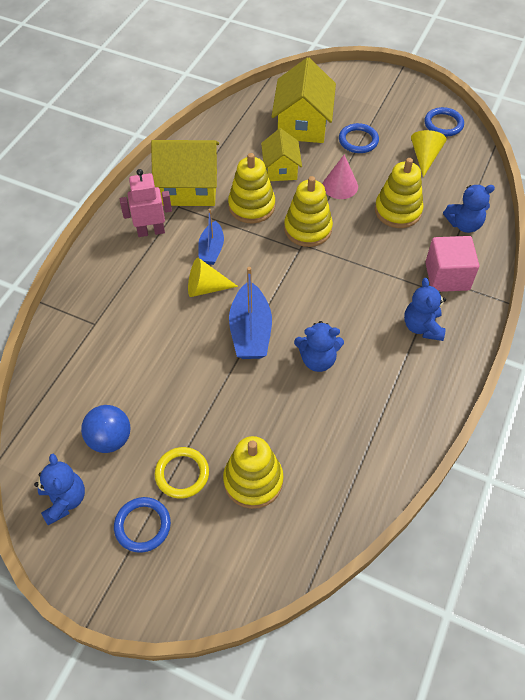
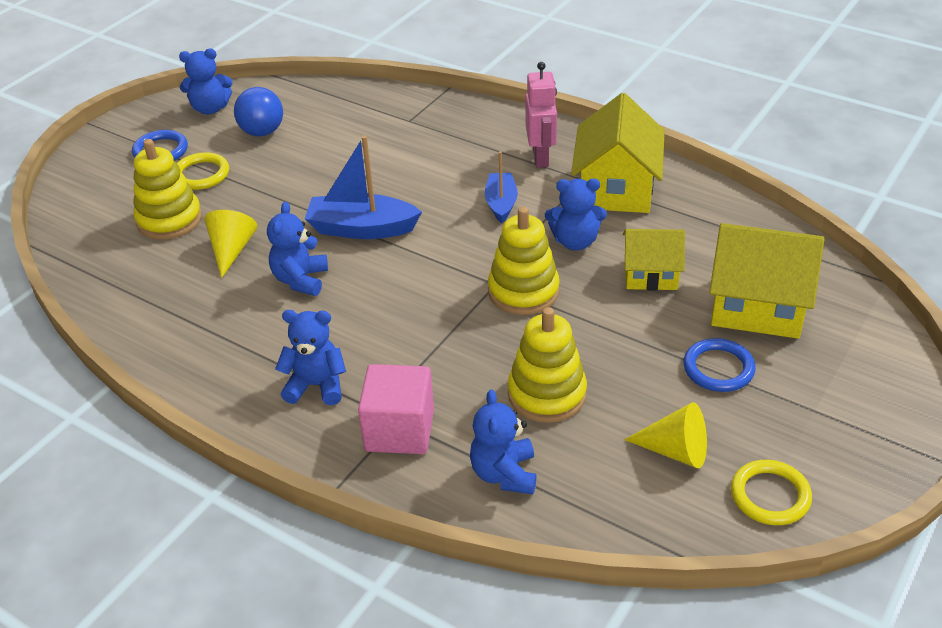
camera: 100 degrees right, 15 degrees down
(206, 288) = (439, 197): yellow cone -> yellow cone (231, 250)
(211, 249) = (501, 203): blue boat -> blue boat turned 75 degrees clockwise
(251, 206) = (575, 241): yellow stacking toy -> blue teddy bear
(340, 186) = (609, 334): pink cone -> none
(443, 124) = (770, 496): blue ring -> yellow ring

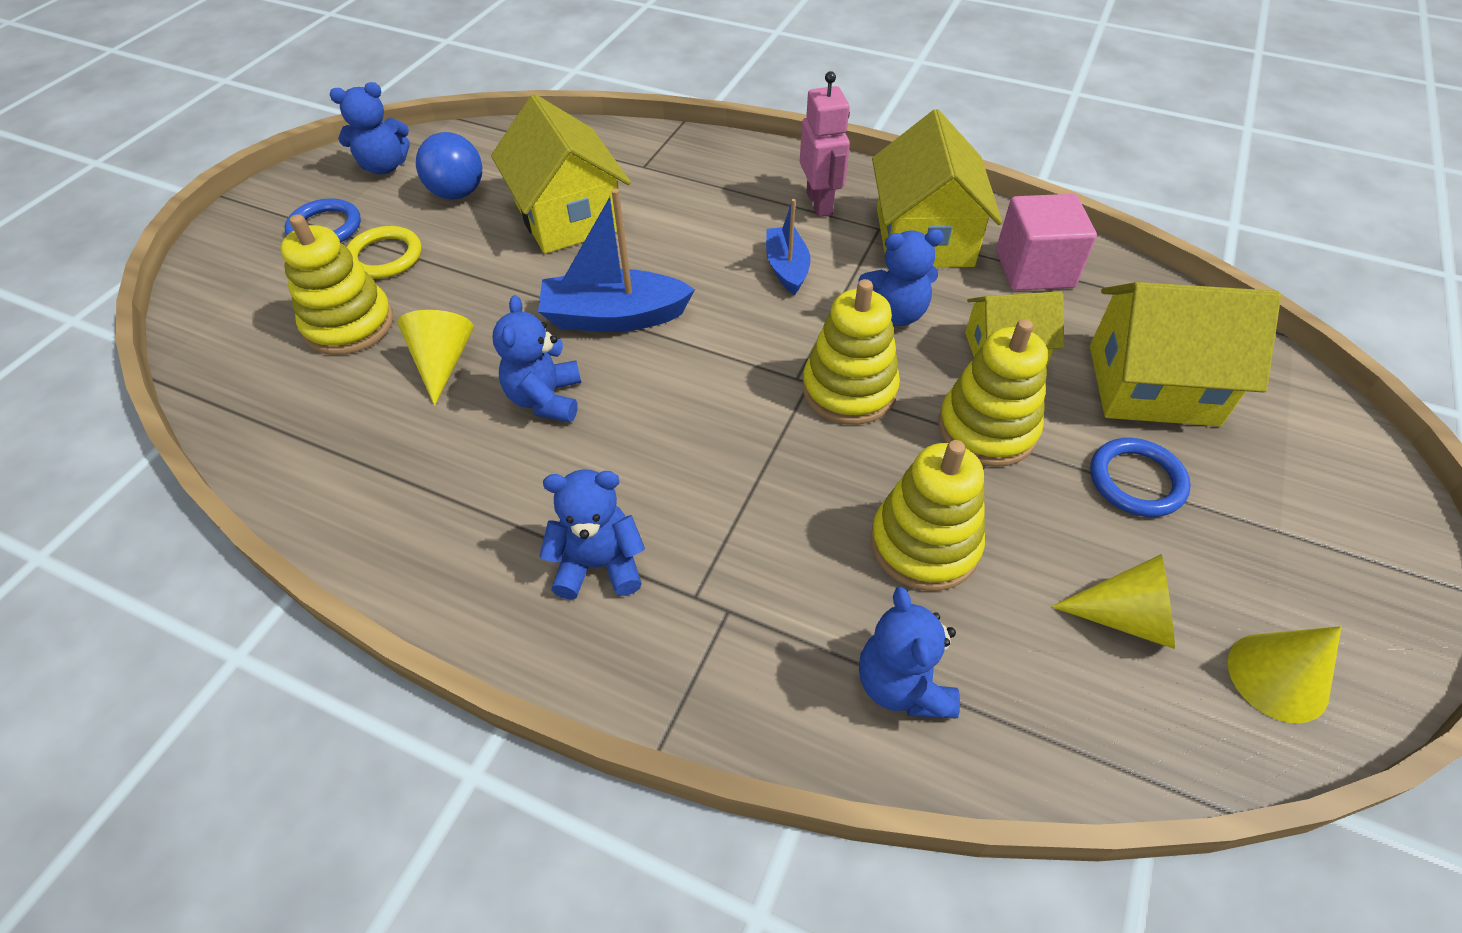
camera: 10 degrees left, 10 degrees up
(343, 155) = (568, 216): none -> yellow house
(399, 430) = (734, 626): pink cube -> pink cube (1034, 269)
(618, 325) = (987, 429): none -> yellow stacking toy
(770, 496) = (1277, 677): yellow ring -> yellow cone

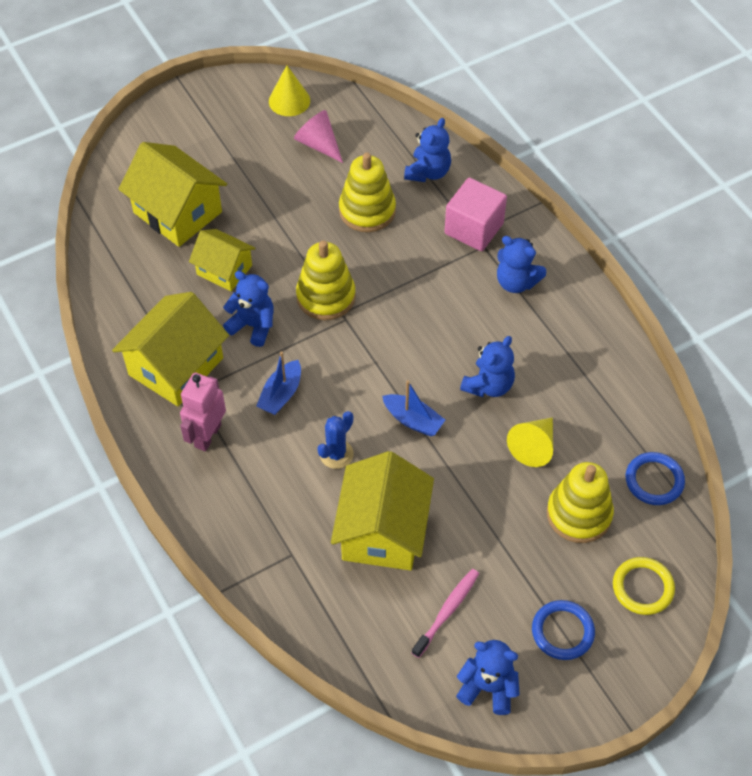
camera: 145 degrees left, 5 degrees up
(385, 257) = (531, 569): yellow ring -> yellow ring (642, 587)
(457, 193) = (447, 611): blue ball -> pink toothbrush
(614, 317) = (413, 420): blue boat -> blue boat, size x0.63
(673, 249) = (336, 454): none -> blue cactus
(987, 429) = (282, 239): yellow stacking toy -> none
(1034, 269) = (143, 306): pink cube -> pink cube (474, 228)
(1125, 617) = (318, 144): yellow cone -> pink cone
(1136, 481) = (246, 181): blue ring -> blue ring (654, 480)

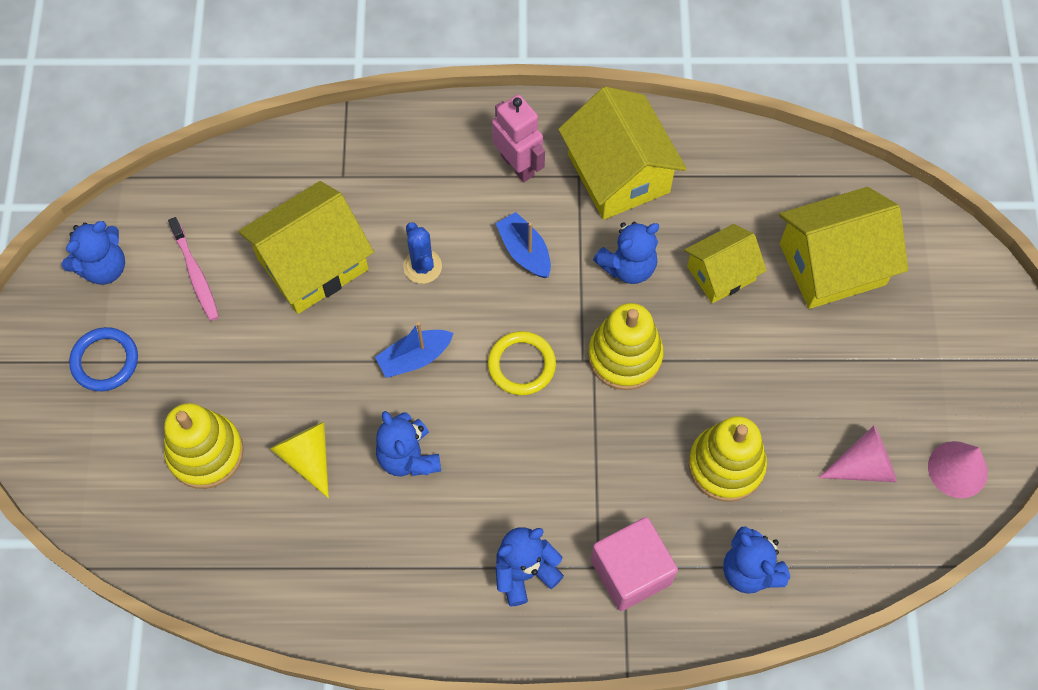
camera: 120 degrees right, 10 degrees up
(289, 100) = (957, 469): yellow cone -> pink cone
(382, 531) = (312, 264): yellow house -> yellow house turned 75 degrees counterclockwise
(642, 587) = (91, 462): yellow ring -> yellow ring (521, 365)
(654, 480) = (188, 553): blue ring -> none

